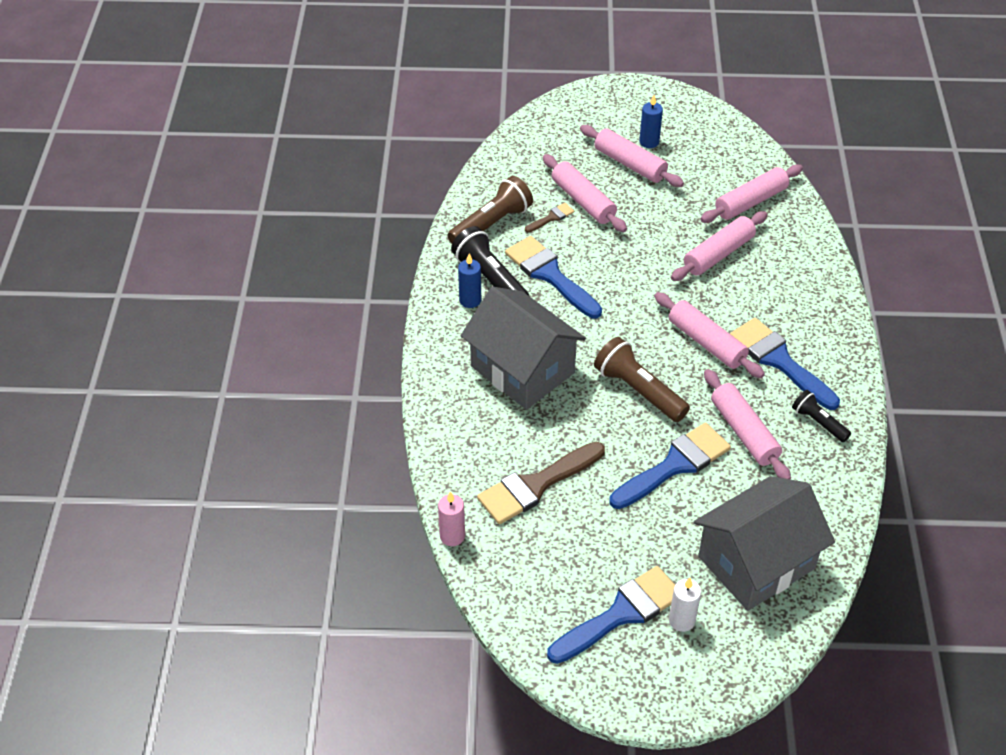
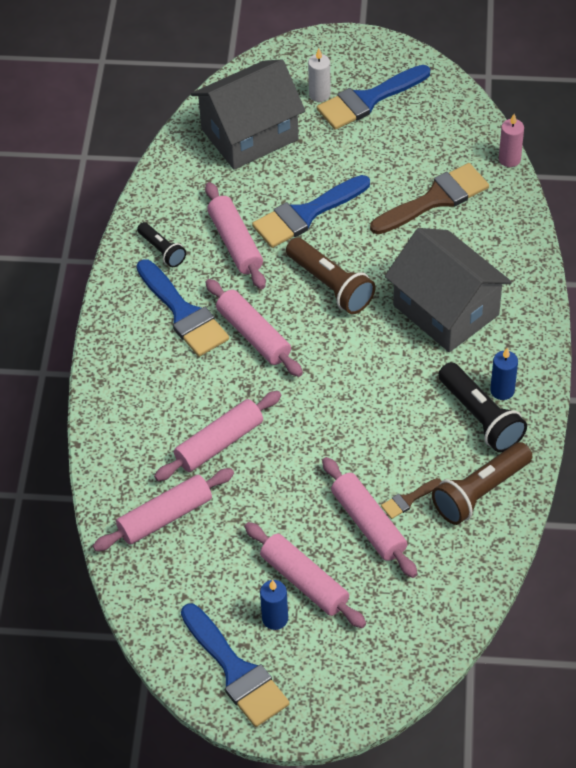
camera: 175 degrees left, 5 degrees up
(550, 275) = (413, 421): blue brush -> blue brush (236, 671)

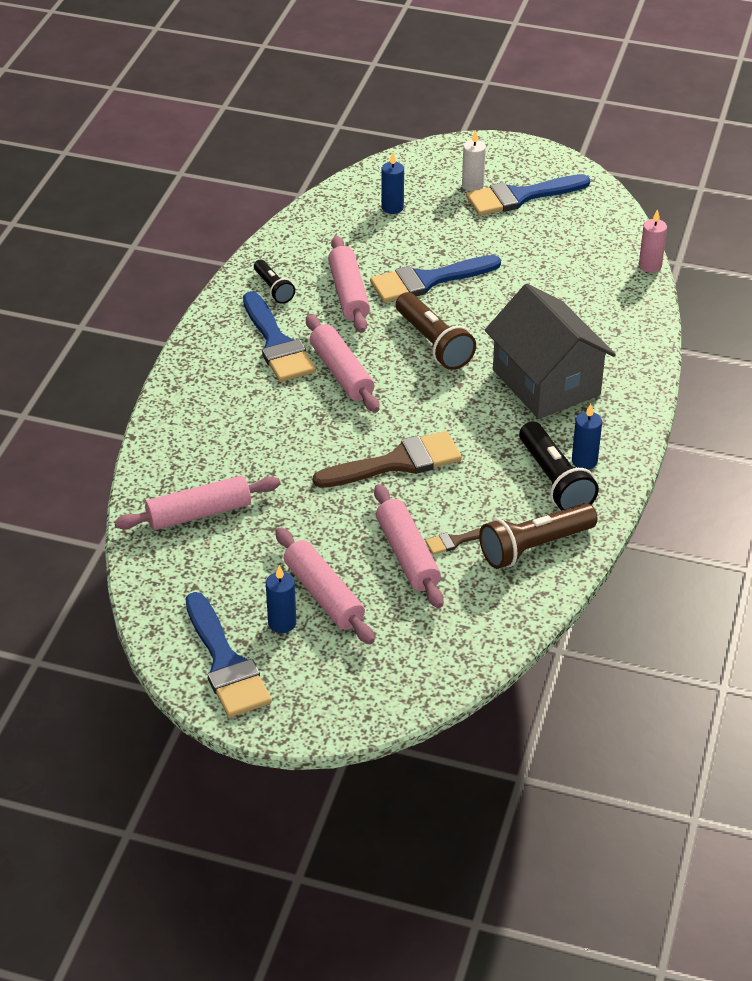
camera: 10 degrees right, 10 degrees down
(219, 443) = (276, 459): pink rolling pin -> none
(249, 134) = (392, 207): grey house -> blue candle
(435, 199) = (563, 288): brown brush -> brown brush (397, 463)

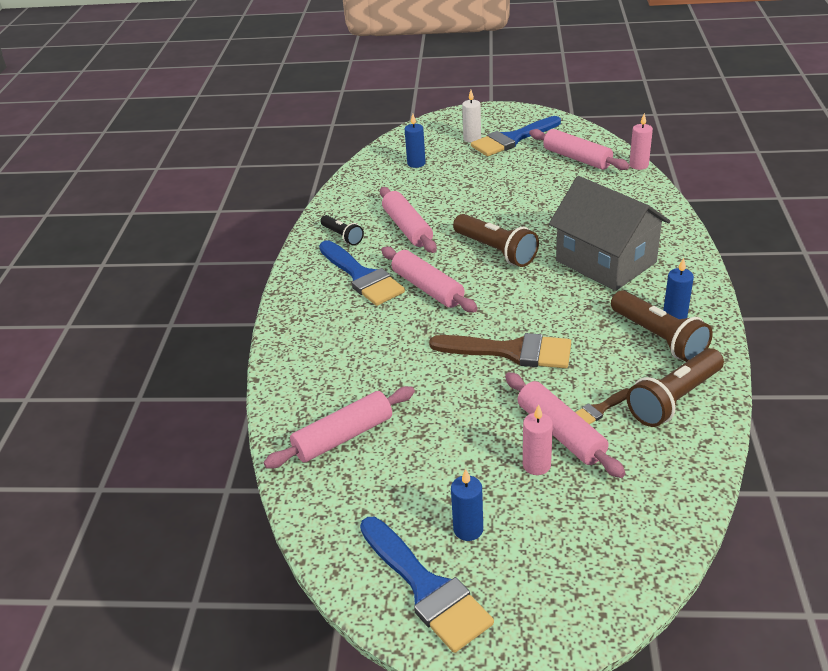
camera: 10 degrees left, 5 degrees down
(324, 595) = (498, 490): pink rolling pin -> pink rolling pin (577, 158)
(370, 580) = (536, 465): none -> pink candle
(397, 463) = (511, 351): brown brush -> brown brush turned 45 degrees clockwise
(427, 280) = (468, 207): blue brush -> none
(554, 481) = (658, 338): black flashlight -> brown flashlight

